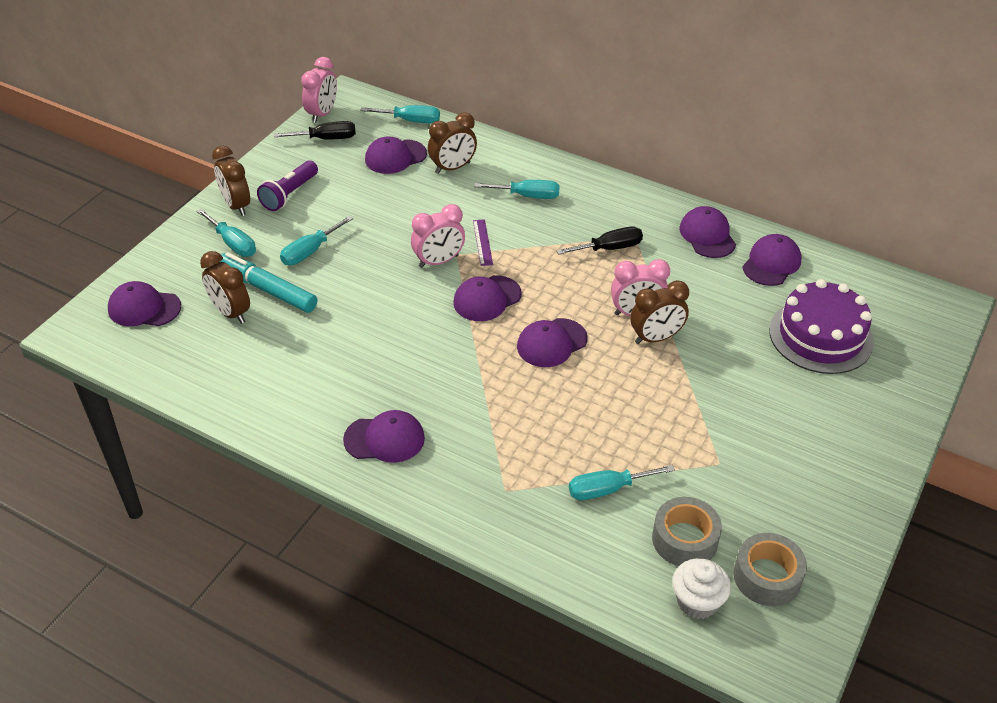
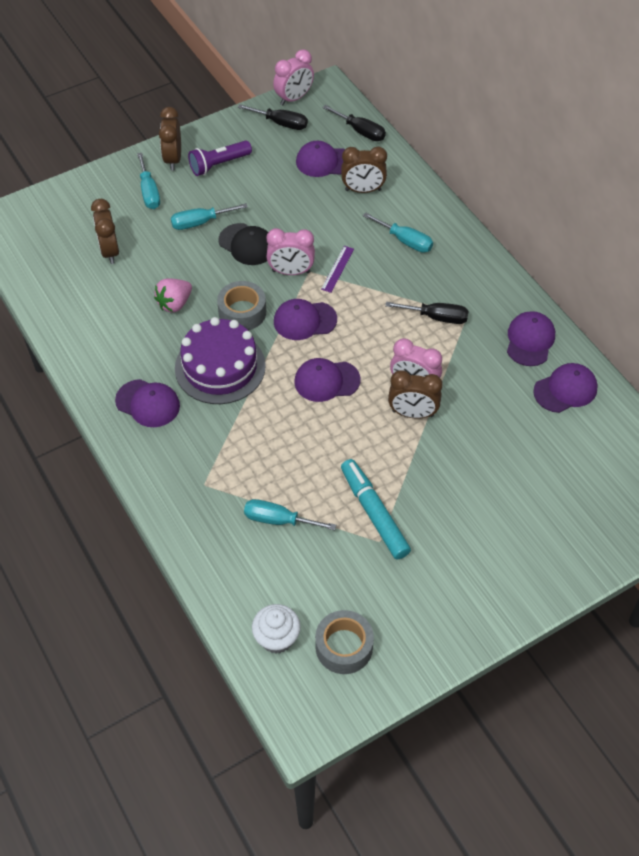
camera: 30 degrees right, 10 degrees up
(144, 308) = (53, 222): purple cap -> none
(268, 289) = (148, 242): turquoise marker -> turquoise marker (374, 513)
(340, 334) = (174, 304): none -> pink strawberry
(375, 254) = (247, 244): none -> black cap
(411, 120) = (360, 131): turquoise screwdriver -> black screwdriver
(684, 539) = (305, 587): grey tape -> grey tape (242, 312)
(820, 336) = (553, 474): purple cake -> purple cake (220, 367)

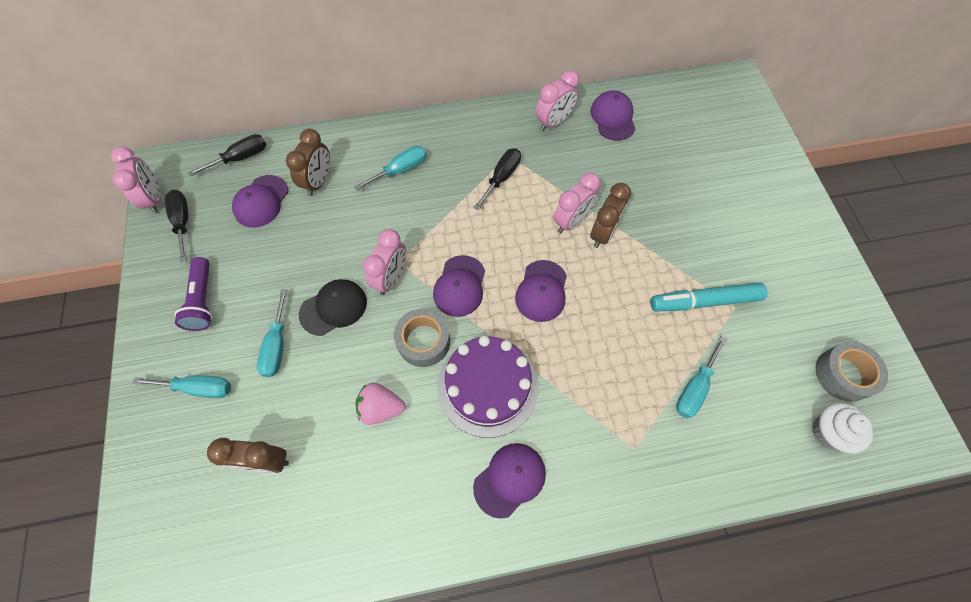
camera: 70 degrees left, 10 degrees up
(173, 159) = (163, 346): brown clock -> none
(174, 304) = (381, 408): pink strawberry -> pink strawberry turned 120 degrees clockwise
(281, 123) = (183, 222): black screwdriver -> black screwdriver turned 60 degrees counterclockwise
(337, 269) = (407, 236): purple ruler -> none
(530, 340) = (553, 122): purple cap -> pink clock

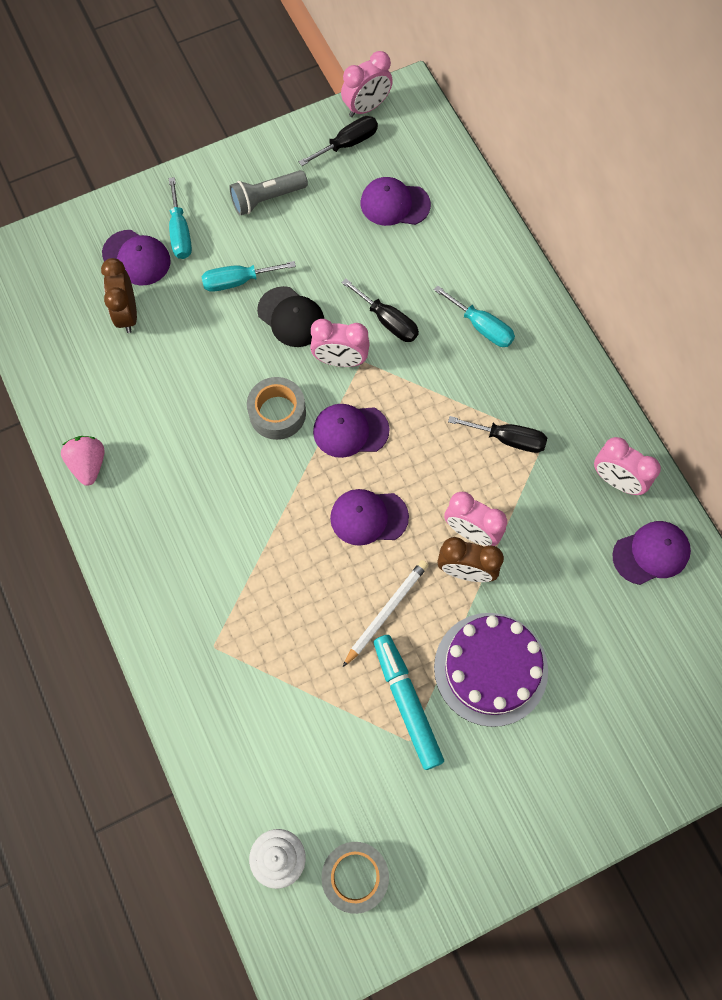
camera: 75 degrees right, 5 degrees up
(203, 301) = (266, 199): purple flashlight -> grey flashlight
(241, 158) = (443, 162): black screwdriver -> black screwdriver (388, 321)
(318, 181) = (438, 249): brown clock -> none
(381, 408) = (198, 394): pink strawberry -> pink strawberry (88, 464)
(488, 386) = (245, 487): purple cake -> purple cake (490, 669)
(510, 479) = (156, 531): purple cap -> purple cap (136, 258)
(626, 298) = (386, 612): none -> white pencil
(694, 388) = (295, 702): turquoise screwdriver -> none

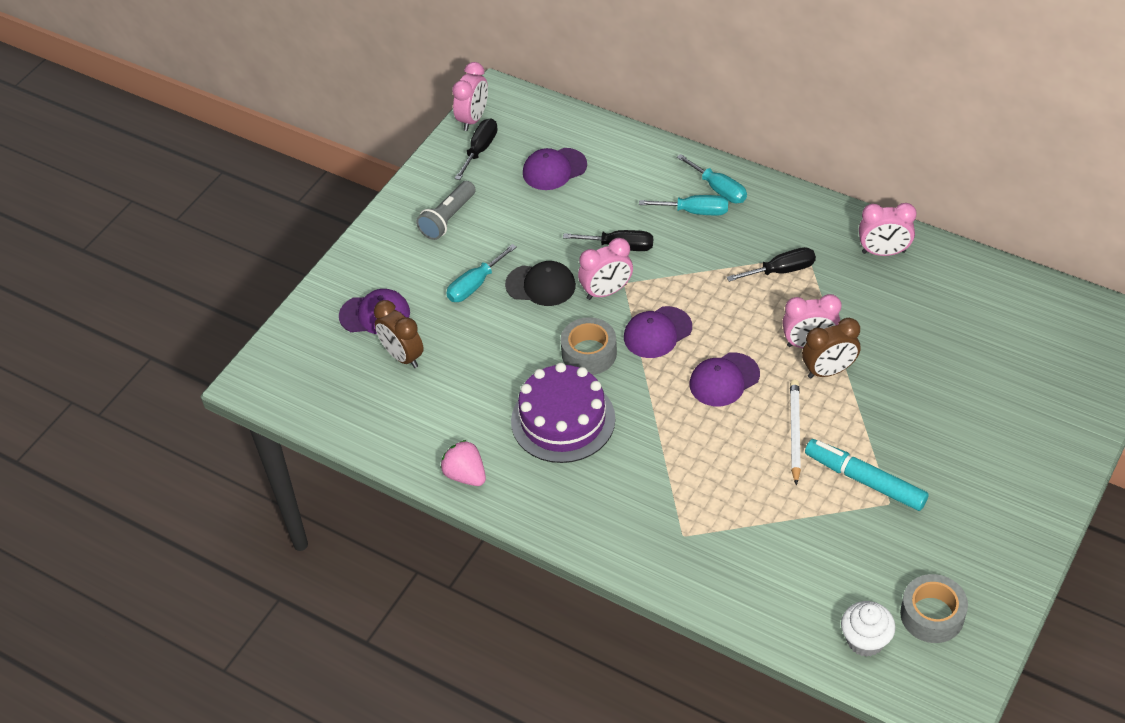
camera: 30 degrees left, 20 degrees down
(180, 232) = (396, 278): turquoise screwdriver -> turquoise screwdriver (719, 189)
(490, 669) = (905, 421): purple cake -> purple cake (563, 420)
(651, 553) = (949, 282): purple cap -> none

